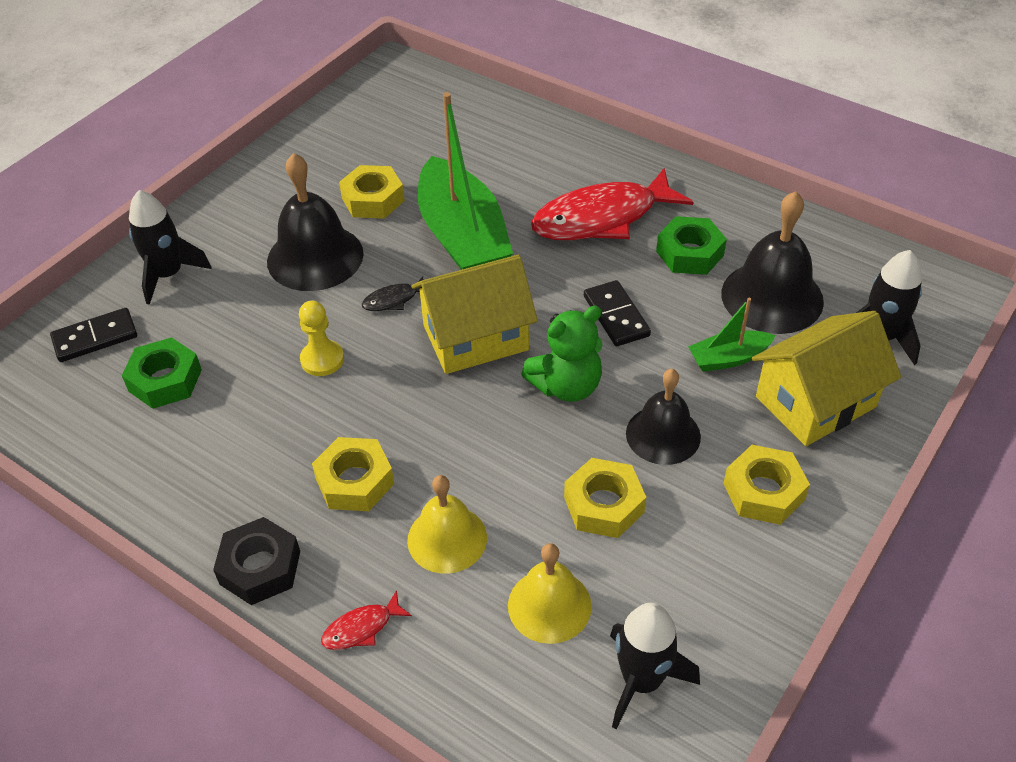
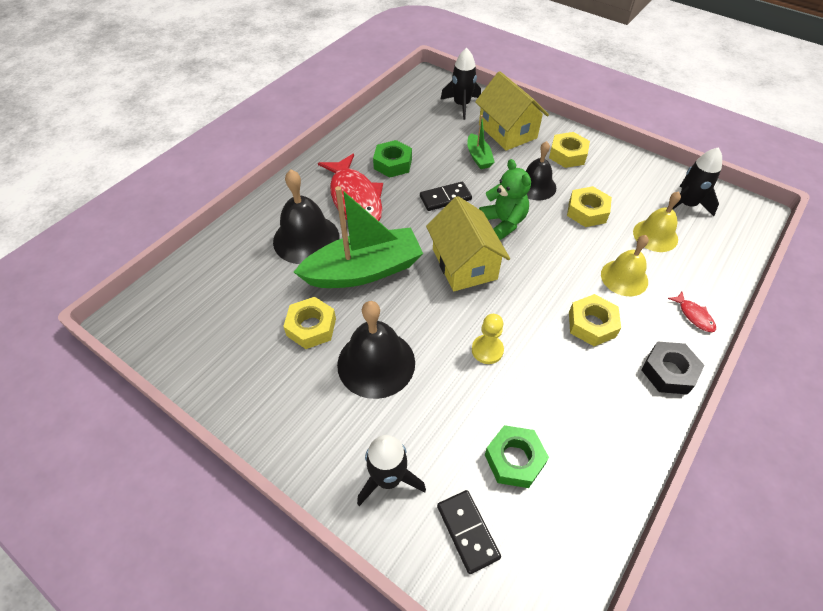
camera: 90 degrees left, 5 degrees up
(394, 300) = (427, 309): black fish -> none
(772, 297) = (431, 136): black bell -> black bell (306, 239)

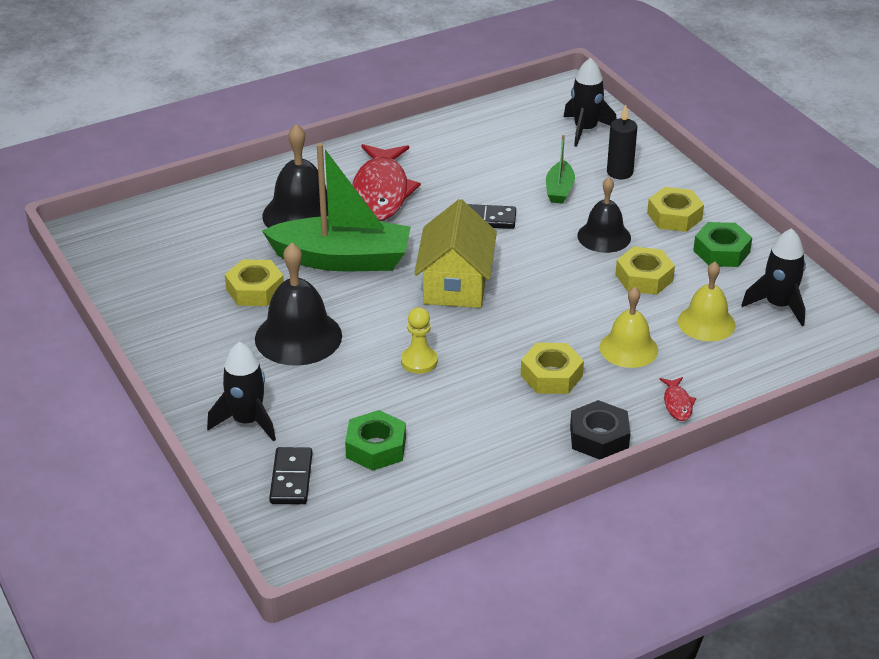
camera: 25 degrees right, 15 degrees down
(393, 164) = (450, 170): green nut -> green nut (721, 251)
(503, 222) = (533, 260): green teddy bear -> none
(507, 131) = (619, 172): yellow house -> black candle

